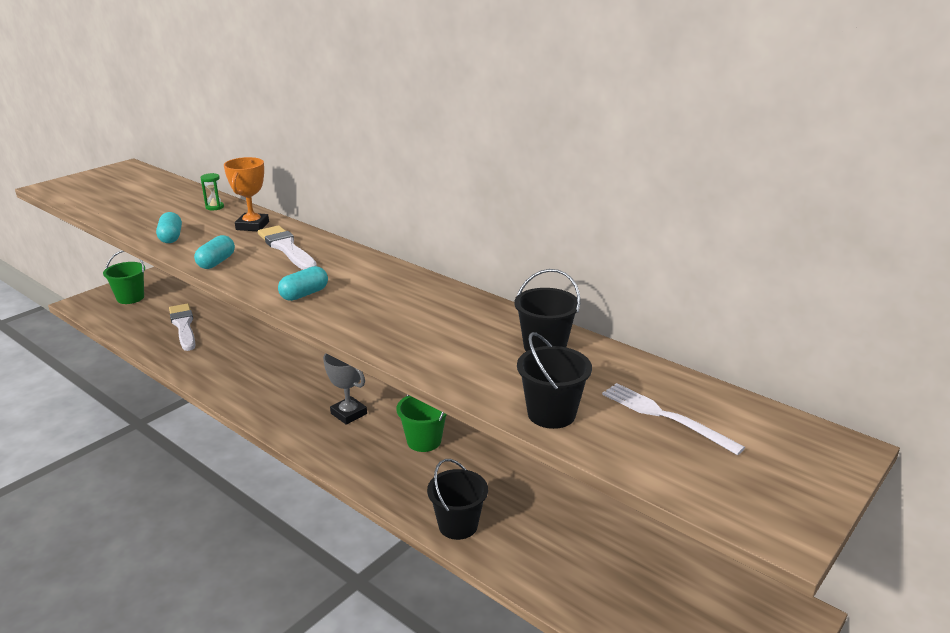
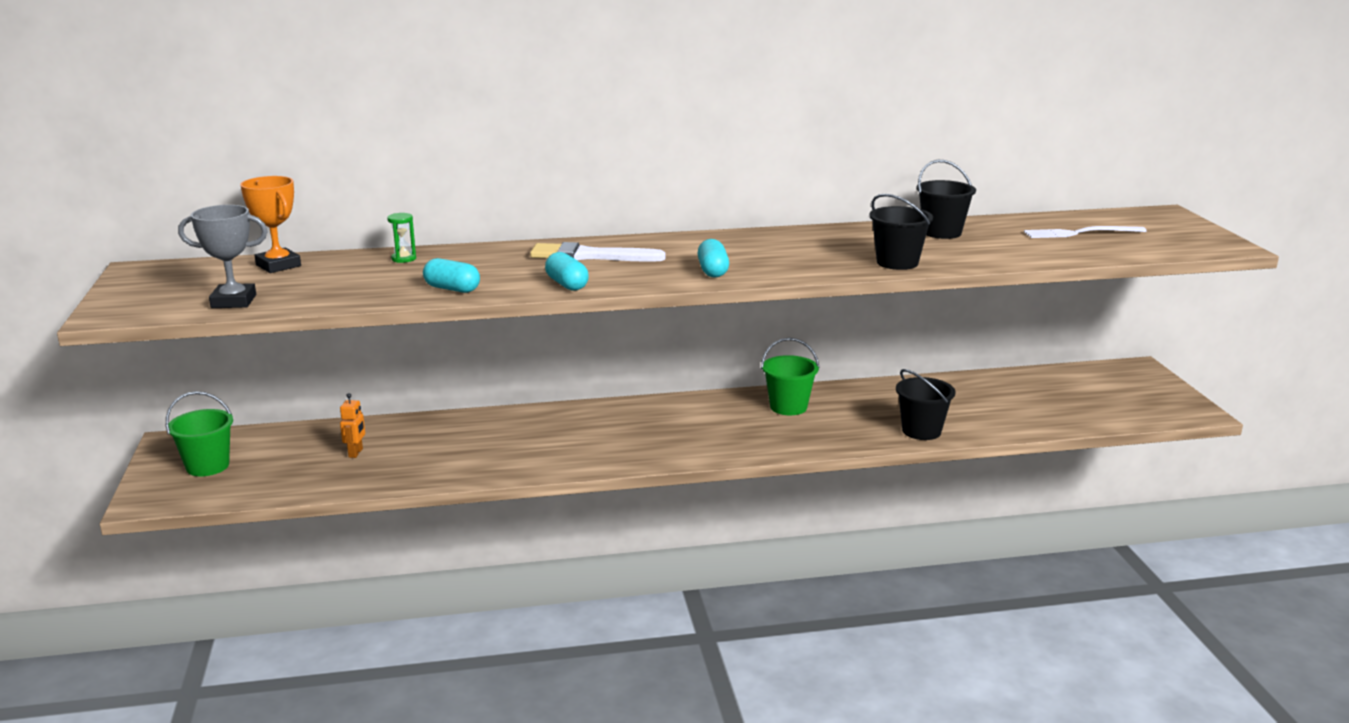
camera: 50 degrees left, 5 degrees down
(183, 326) = (356, 453): white brush -> orange robot
(252, 226) = (499, 256): orange trophy -> orange trophy (278, 265)
(349, 414) = (694, 423): grey trophy -> grey trophy (234, 301)
(551, 414) = (1038, 254): black bucket -> black bucket (897, 263)

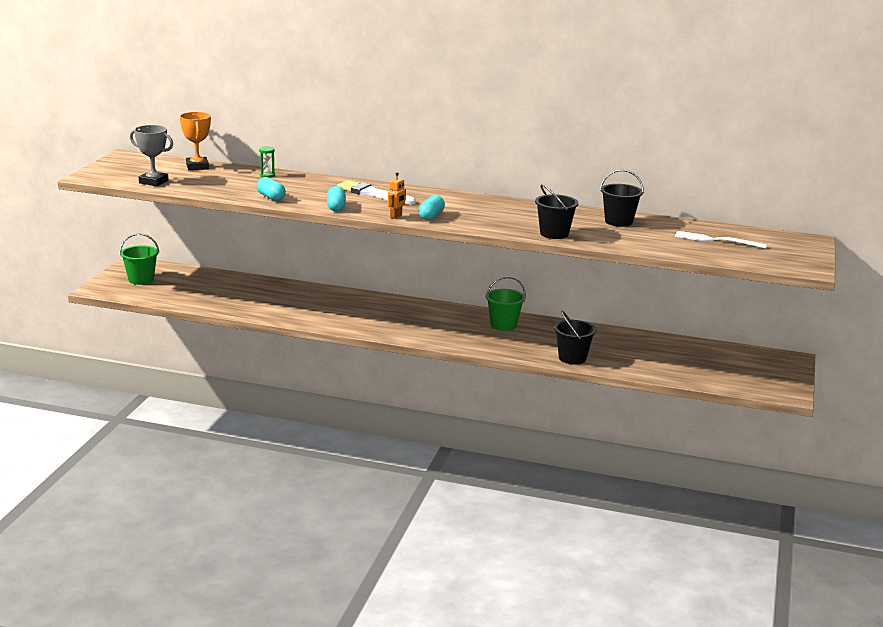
camera: 25 degrees right, 0 degrees up
(356, 453) = (222, 291): orange robot -> orange robot (396, 216)

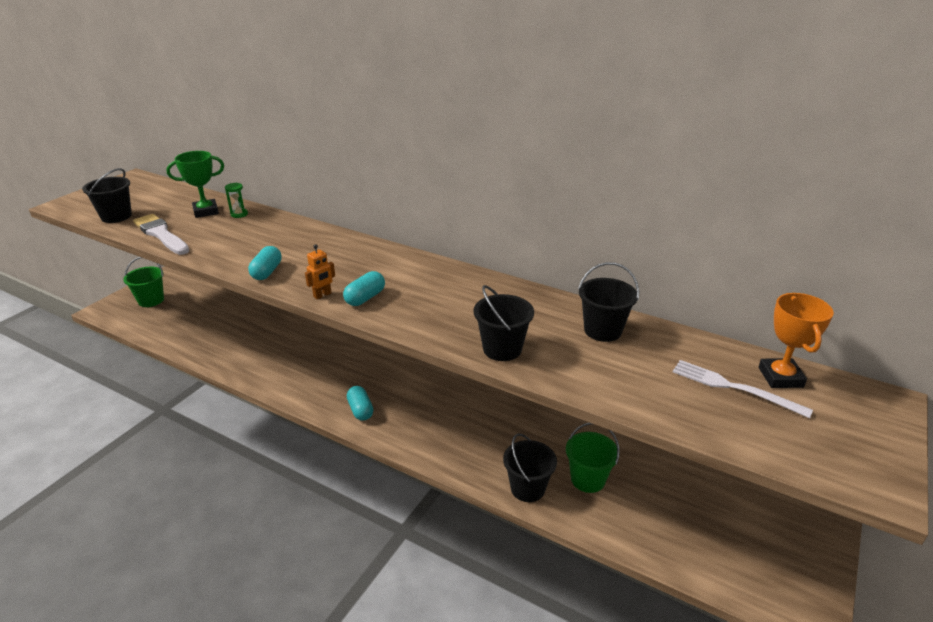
camera: 15 degrees right, 10 degrees up
(153, 182) = (116, 216): grey trophy -> black bucket
(197, 167) = (182, 197): orange trophy -> orange trophy (780, 377)
(233, 175) = (206, 211): none -> green trophy
(271, 197) = (211, 249): turquoise capsule -> turquoise capsule (360, 410)
(373, 194) = (327, 252): white brush -> white brush (161, 234)
(503, 325) = (470, 412): green bucket -> green bucket (587, 479)

